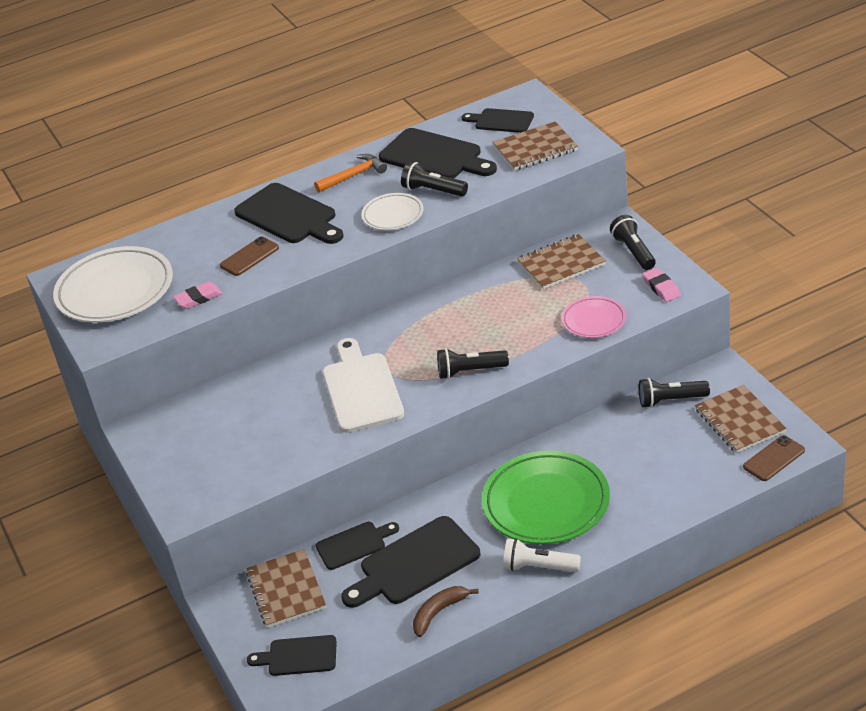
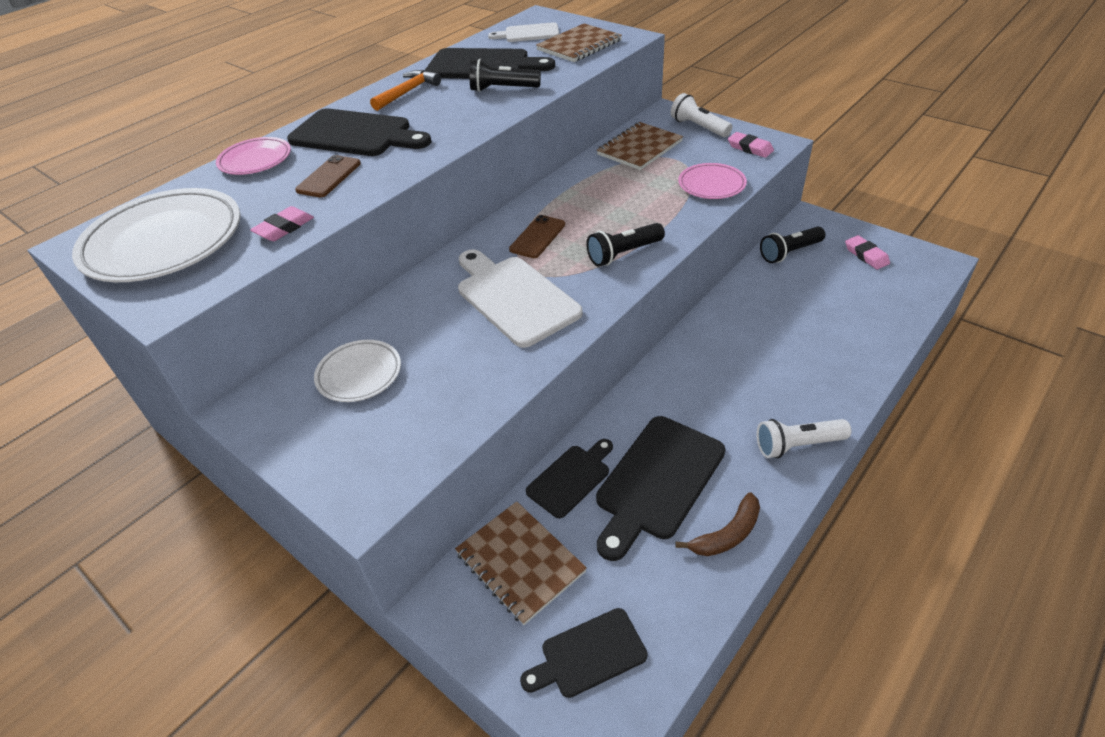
camera: 25 degrees left, 5 degrees up
(203, 226) = (255, 160): none -> pink plate
(393, 215) = (474, 114): white plate -> white plate (359, 374)
(439, 612) = (727, 534): brown banana -> brown banana turned 150 degrees counterclockwise
(501, 121) = (528, 33): black cutting board -> white cutting board
(546, 503) = (751, 374): green plate -> none
(633, 252) = (698, 127): black flashlight -> white flashlight
(740, 421) = (866, 255): brown notebook -> pink eraser
(774, 458) = (926, 279): brown phone -> brown phone (537, 237)

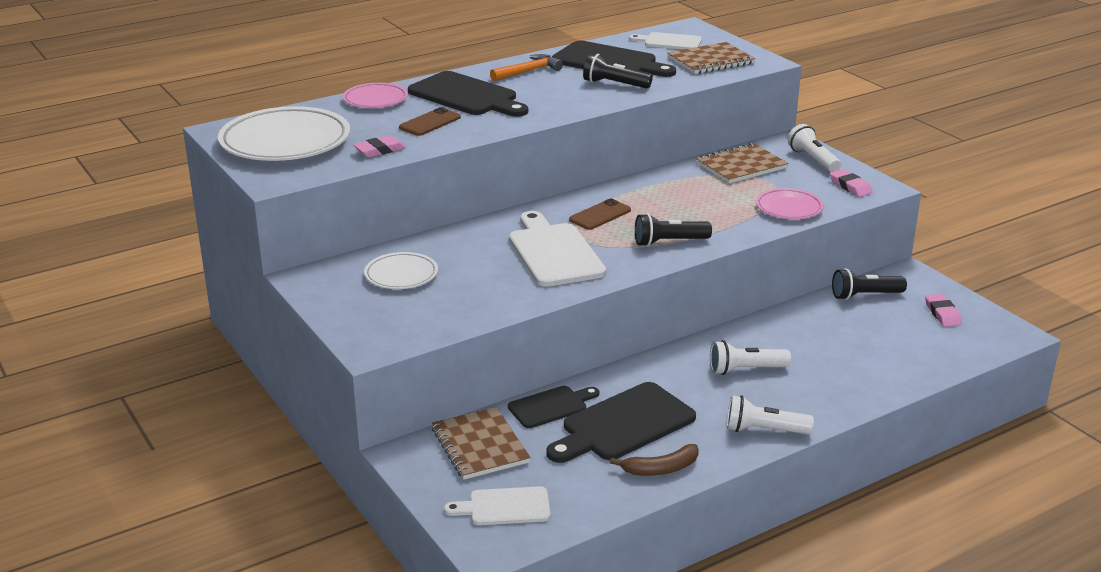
camera: 15 degrees right, 15 degrees down
(588, 655) = (504, 507): black cutting board -> white cutting board
(736, 370) = (745, 370): none -> white flashlight

